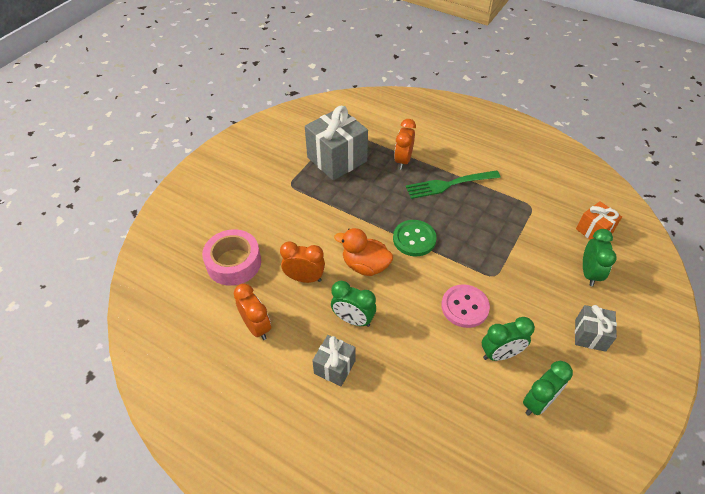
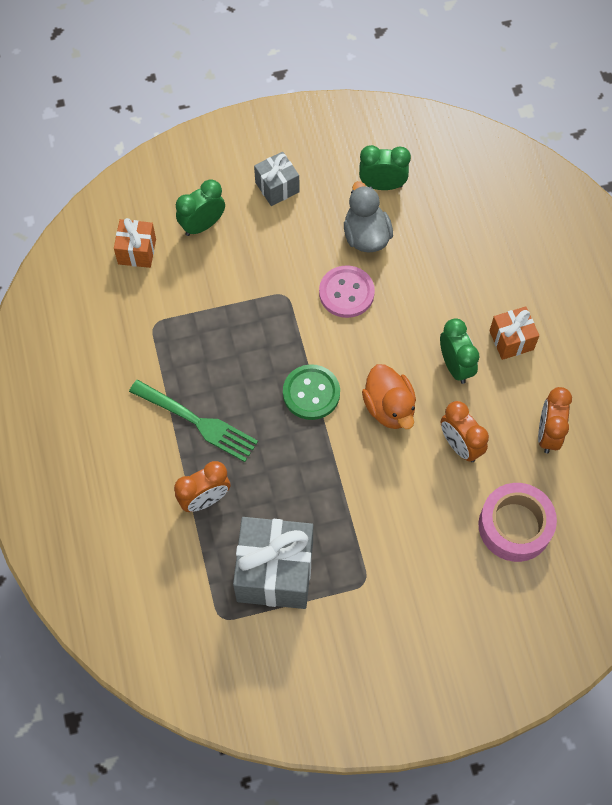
camera: 135 degrees left, 15 degrees up
(334, 367) = (511, 340): grey gift -> orange gift
(500, 354) = (366, 236): green clock -> grey duck

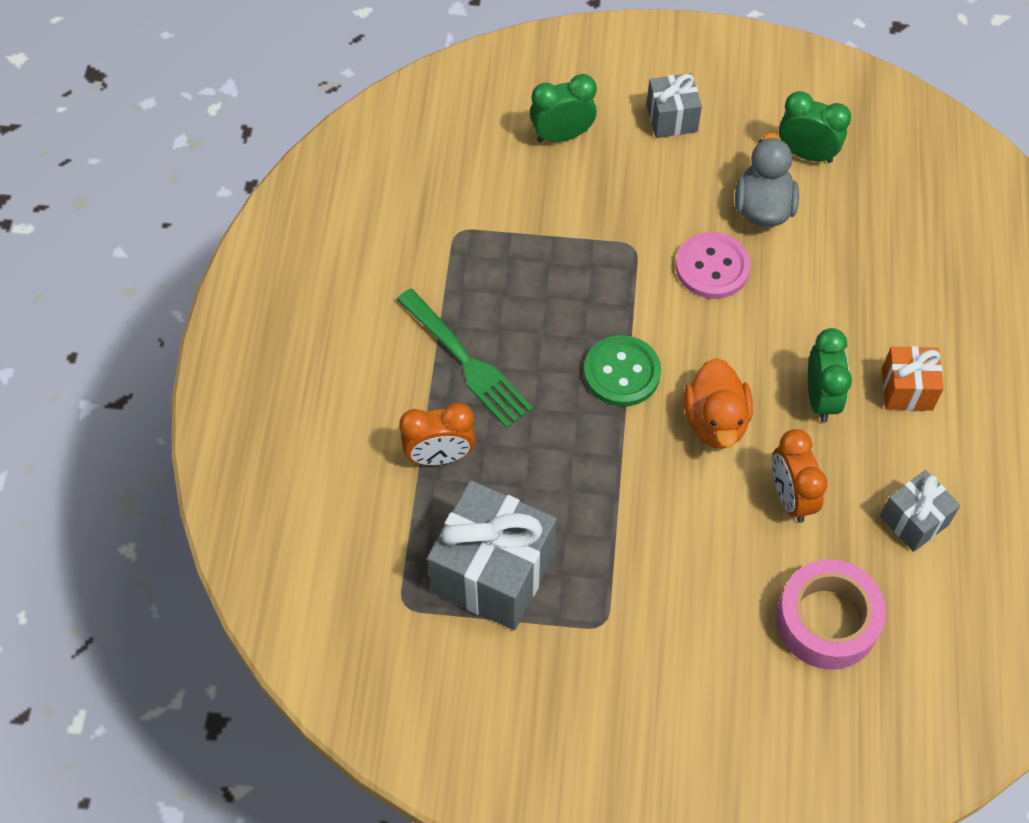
camera: 20 degrees right, 5 degrees down
(137, 251) = (470, 142): orange gift -> none
(548, 434) = (914, 520): orange clock -> grey gift

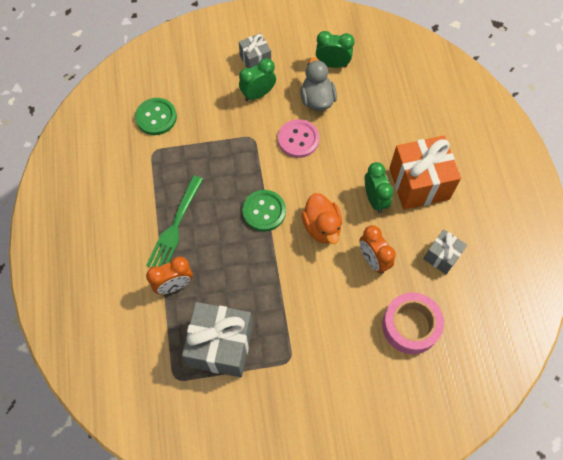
camera: 15 degrees left, 5 degrees up
(465, 361) = (175, 226): green fork -> green fork turned 75 degrees clockwise
(477, 177) = (156, 117): none -> green button
(562, 135) = (198, 83): green clock -> green clock (258, 94)
(907, 389) = (419, 184): orange gift -> orange gift, size x1.85

